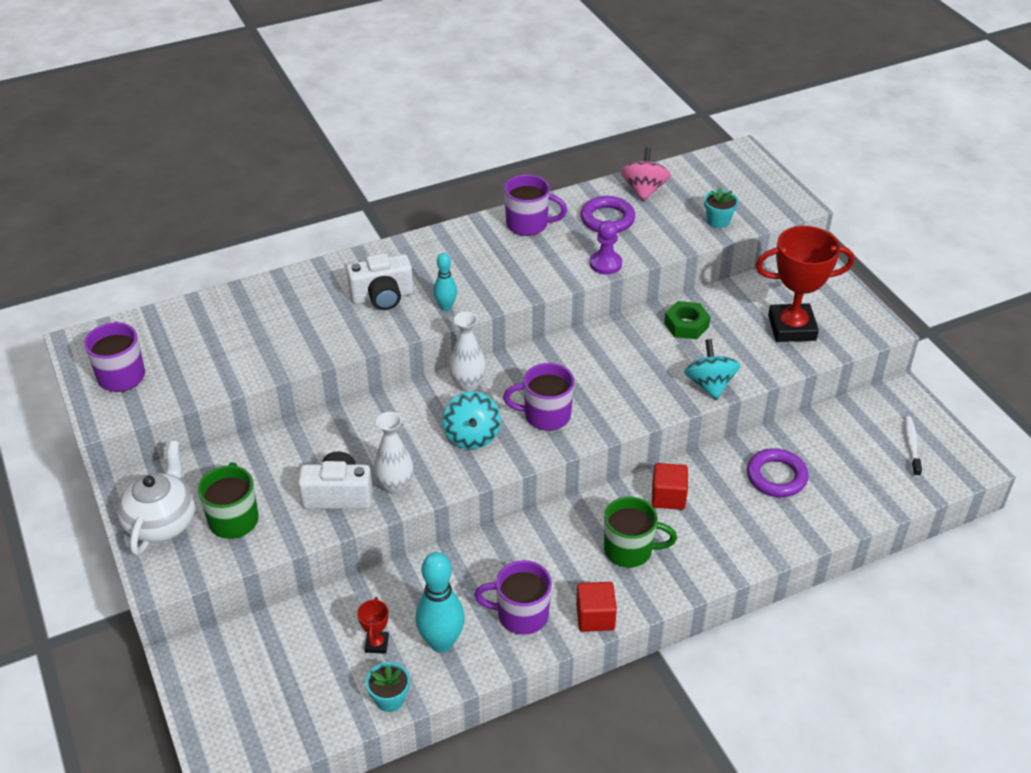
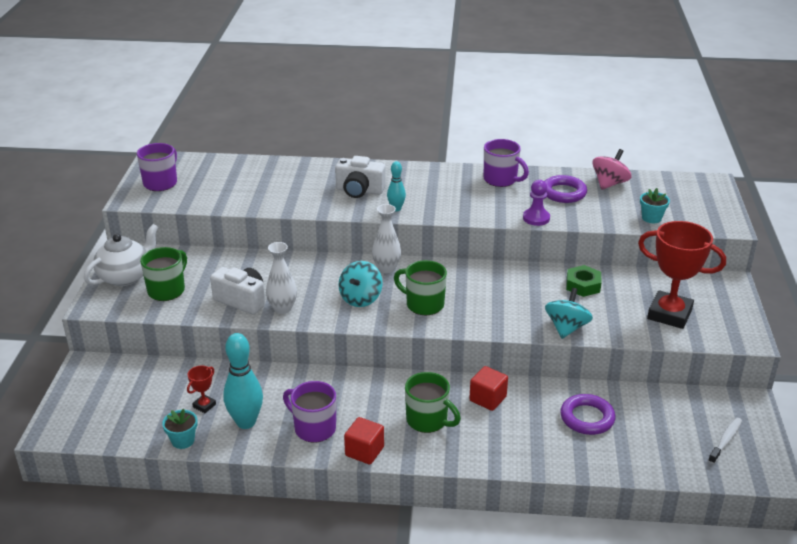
camera: 30 degrees right, 10 degrees down
(545, 415) = (423, 304): purple mug -> green mug

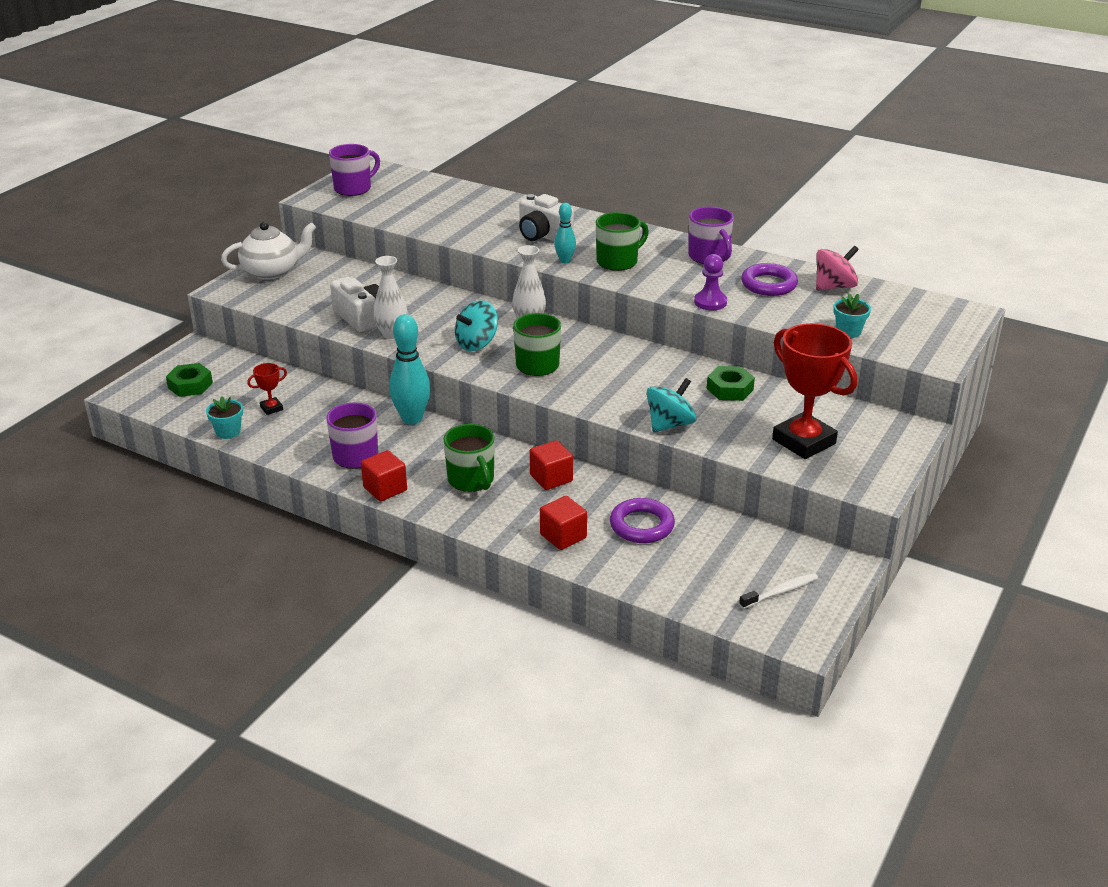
camera: 25 degrees right, 0 degrees up
(110, 405) = (190, 385): none -> green nut
(167, 290) = (299, 292): green mug -> green mug (618, 261)
(246, 422) = (297, 433): turquoise bowling pin -> turquoise bowling pin (412, 419)
(538, 447) = (563, 536): none -> red cube

